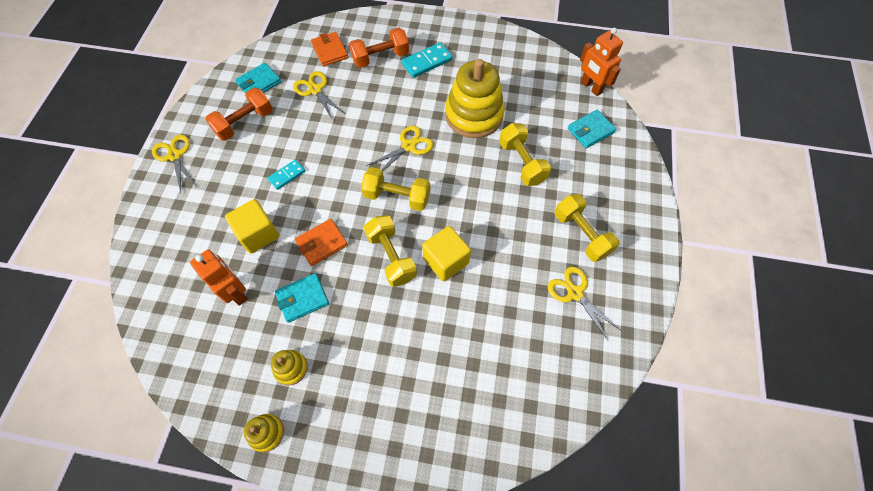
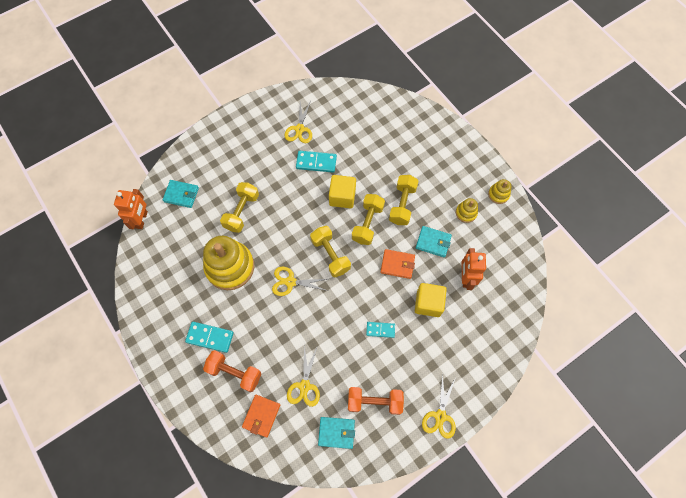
camera: 135 degrees left, 5 degrees up
(513, 272) = (316, 162): none -> turquoise domino
(581, 234) = (262, 149): yellow dumbbell -> yellow dumbbell (402, 204)

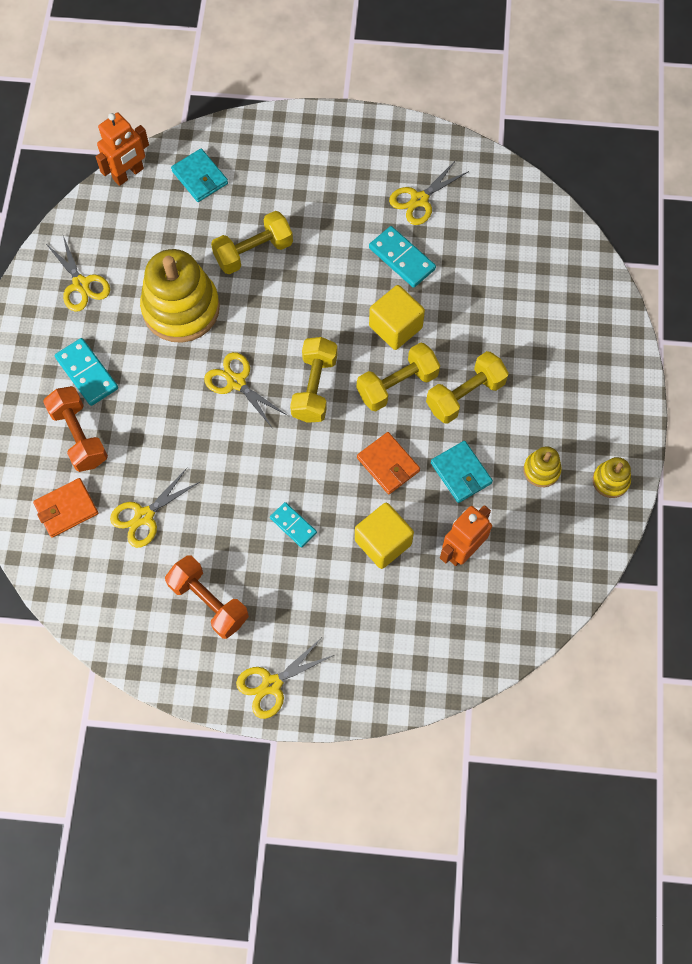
camera: 40 degrees right, 0 degrees up
(166, 294) = (81, 284): none -> yellow scissors
(336, 432) = (133, 599): turquoise wallet -> none

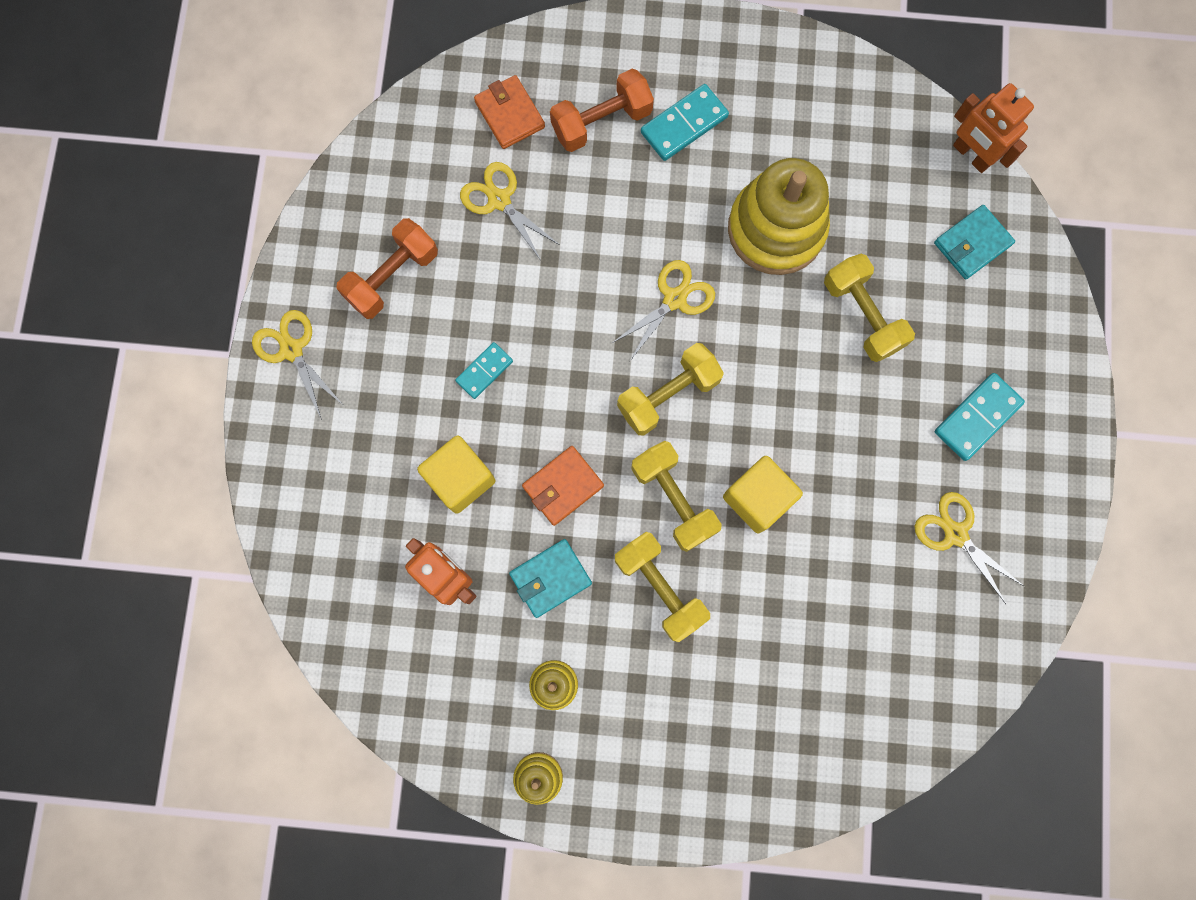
camera: 90 degrees right, 10 degrees up
(81, 284) = (806, 109): yellow scissors -> none
(314, 387) = (668, 395): yellow dumbbell -> yellow dumbbell turned 45 degrees counterclockwise
(402, 258) = (861, 508): turquoise domino -> turquoise domino (977, 418)

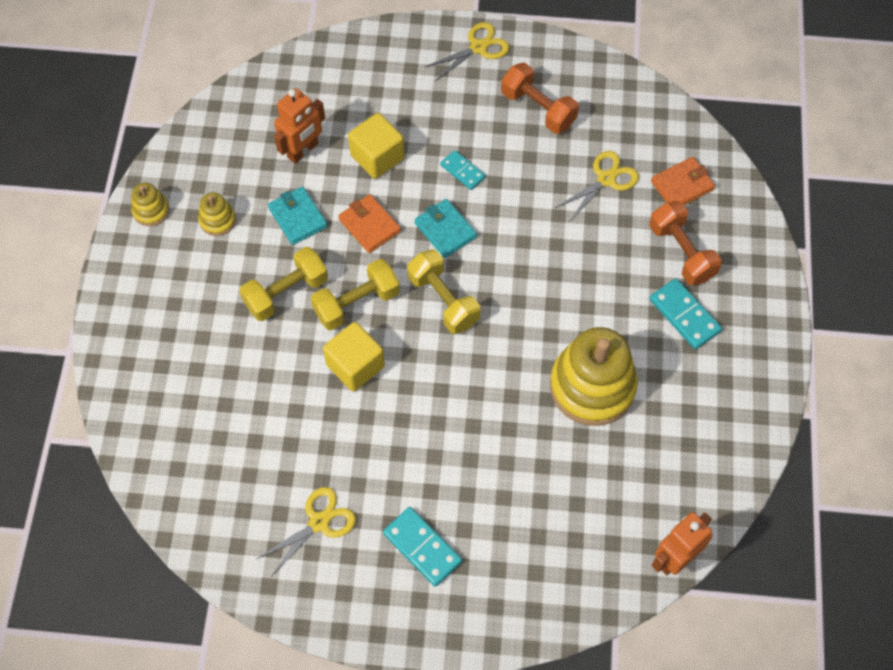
camera: 90 degrees right, 15 degrees down
(674, 299) = (526, 306): yellow scissors -> none
(862, 315) = (515, 454): yellow dumbbell -> none
(972, 244) = (586, 553): turquoise wallet -> turquoise wallet (445, 230)

